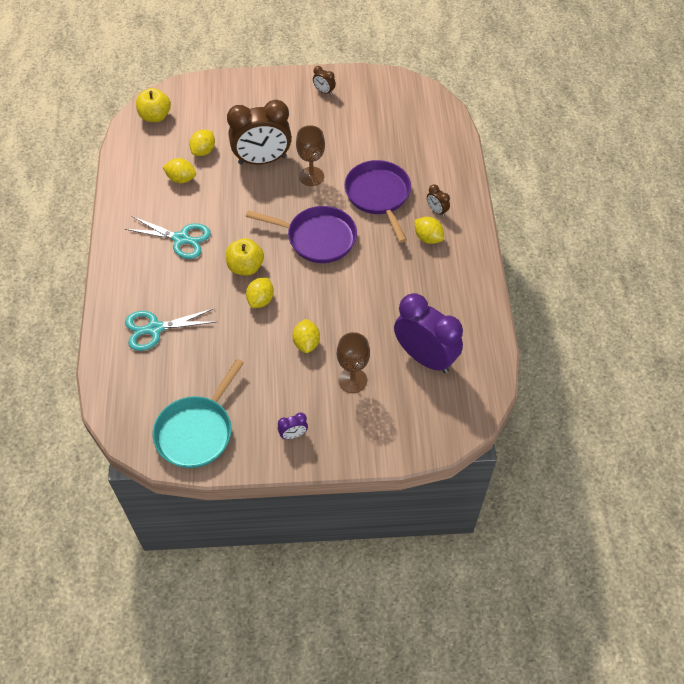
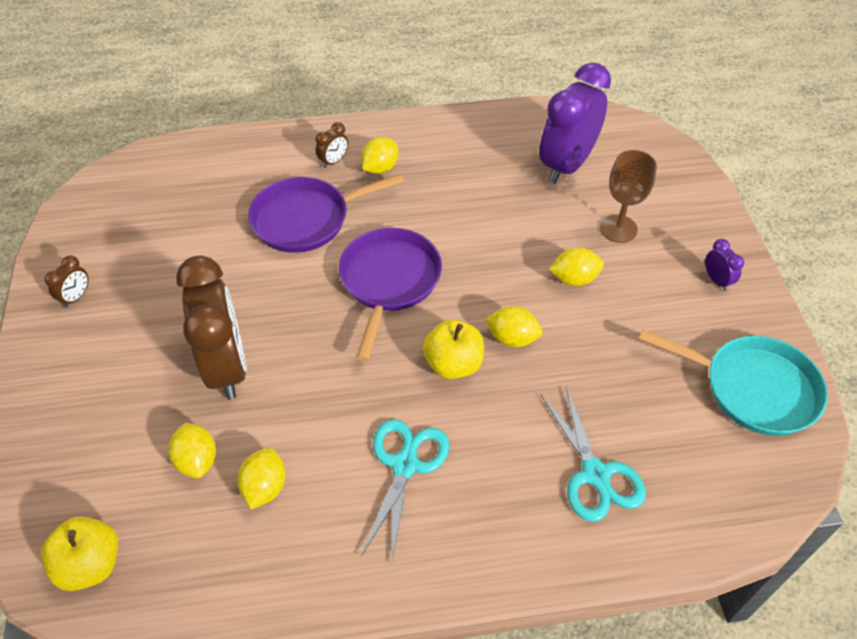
camera: 95 degrees left, 5 degrees down
(203, 151) = (197, 460): yellow lemon -> yellow lemon turned 45 degrees clockwise
(311, 176) = (266, 298): brown goblet -> none

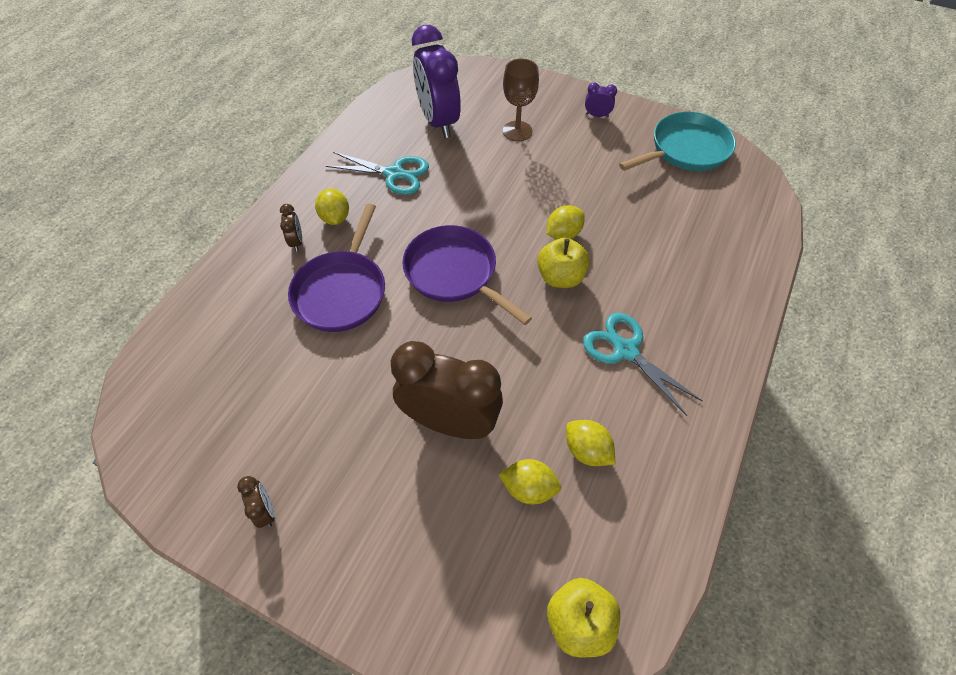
camera: 55 degrees left, 5 degrees up
(574, 279) = (540, 175): yellow lemon -> none
(595, 474) = (698, 254): turquoise scissors -> turquoise scissors (394, 174)

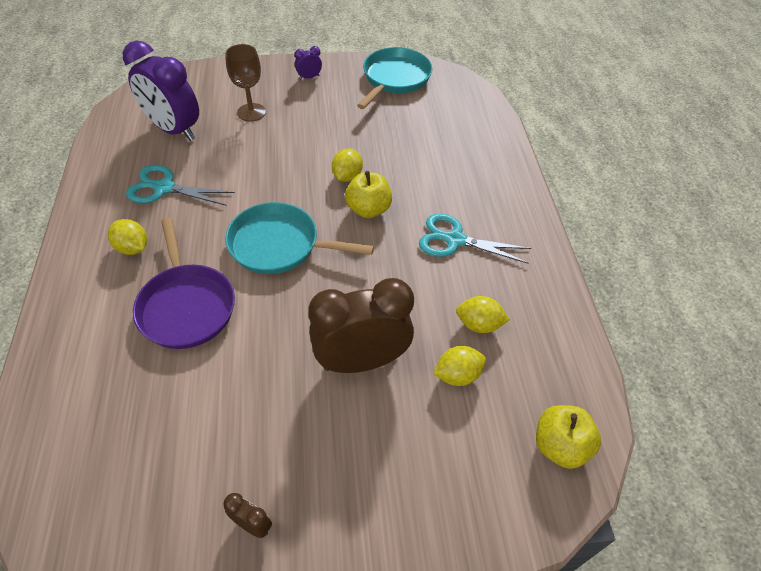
camera: 35 degrees left, 5 degrees down
(297, 242) = (108, 285): brown clock -> none
(394, 174) = (164, 188): turquoise scissors -> turquoise scissors turned 150 degrees counterclockwise
(454, 273) = (279, 245): purple pan -> turquoise pan

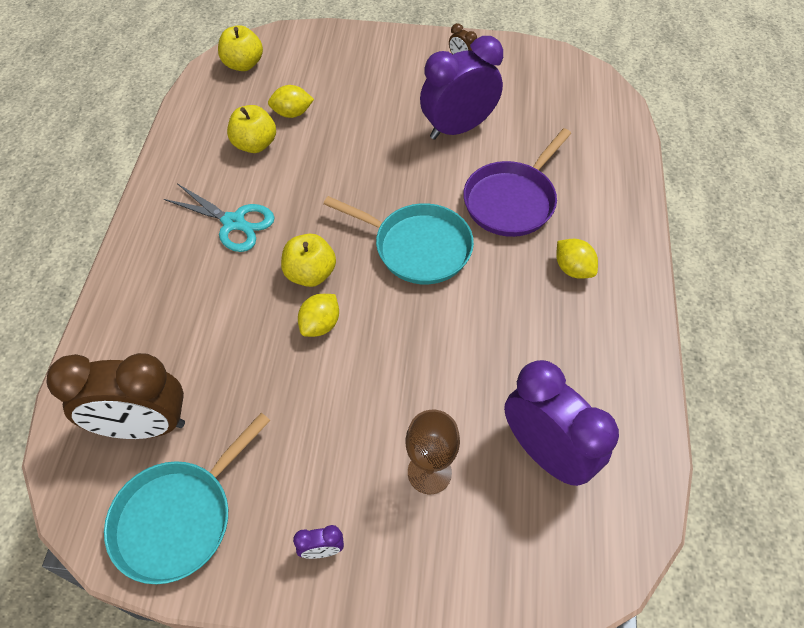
camera: 165 degrees left, 5 degrees up
(164, 188) = (548, 345): turquoise scissors -> none
(186, 306) = (512, 200): purple pan -> purple pan turned 135 degrees counterclockwise
(250, 391) = (458, 128): none -> purple clock
(361, 361) = (365, 134): brown clock -> brown clock (143, 426)
(479, 324) = (255, 144): yellow lemon -> yellow apple

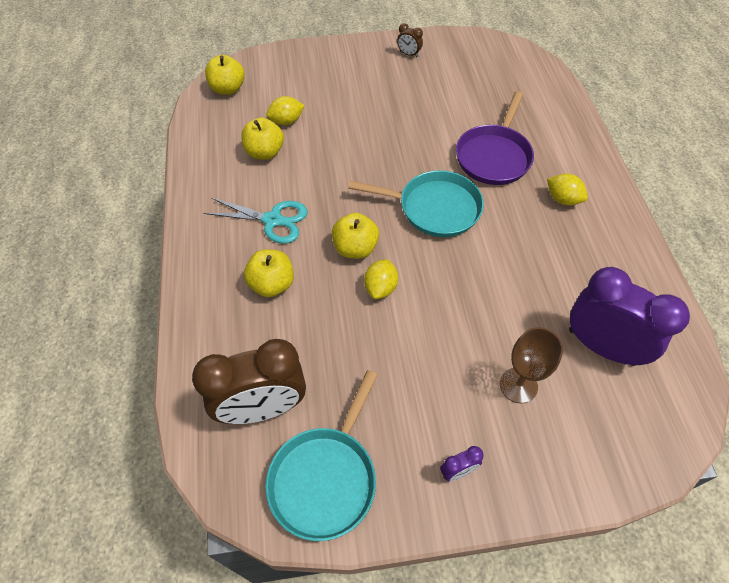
camera: 15 degrees left, 0 degrees up
(205, 294) = (272, 284): none -> yellow apple
(458, 128) = (428, 108): purple clock -> none

